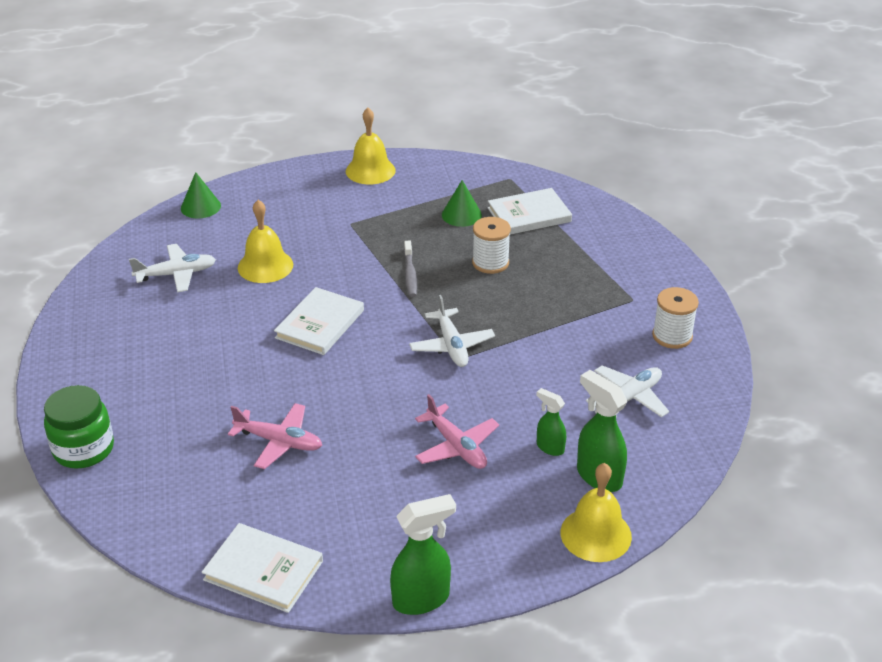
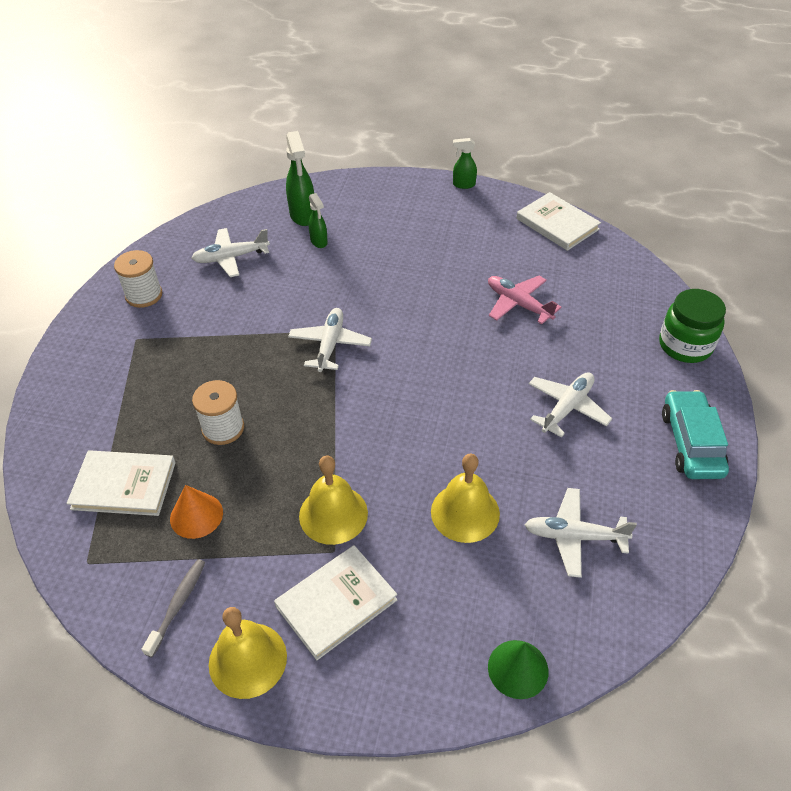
camera: 155 degrees left, 10 degrees up
(80, 360) = (691, 443): none -> turquoise car
(200, 357) = (567, 408): none -> white plane
(320, 324) = (437, 408): white book -> white book (336, 603)
(410, 274) = (314, 442): grey toothbrush -> grey toothbrush (178, 605)
(422, 599) = (463, 185): green spray bottle -> green spray bottle, size x0.59
(456, 446) = (384, 261): pink plane -> none
(461, 215) = (196, 515): green cone -> orange cone
(596, 534) = (334, 187): yellow bell -> yellow bell (333, 514)

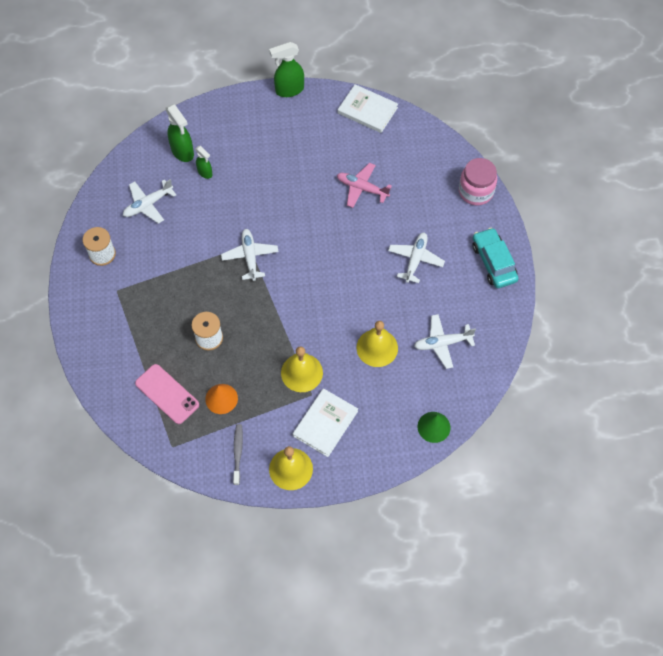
camera: 20 degrees left, 15 degrees up
(124, 485) = (167, 394): white book -> pink phone
(463, 185) = (289, 90): green spray bottle -> green spray bottle, size x1.69
(685, 345) = (475, 191): green jar -> pink jar

